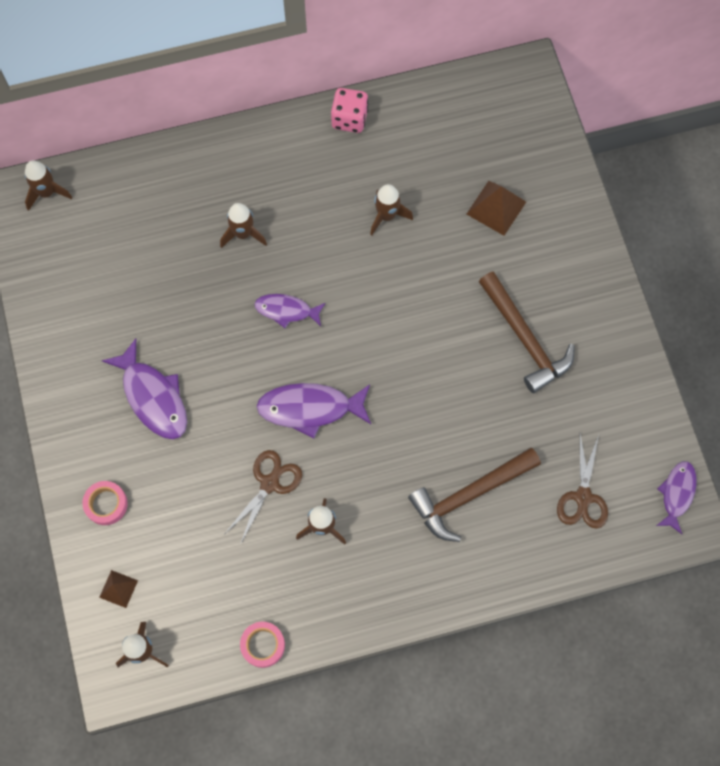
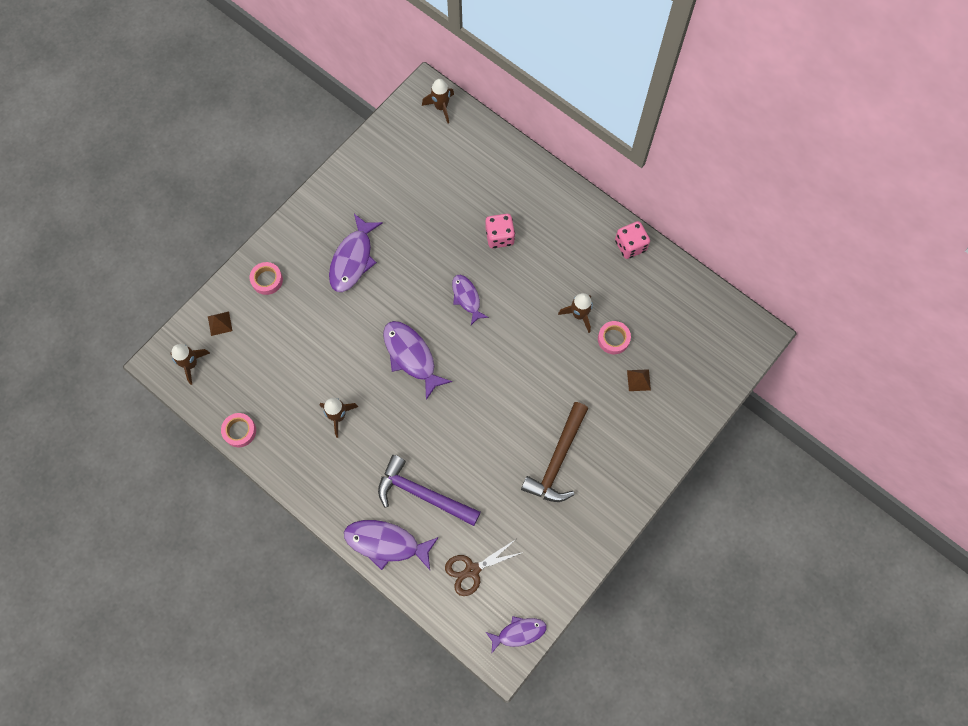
camera: 55 degrees right, 0 degrees up
(243, 234) = (499, 237): brown rocket -> pink dice
(270, 483) = (345, 365): brown scissors -> none
(436, 201) = (613, 339): none -> pink tape
(469, 495) = (422, 494): brown hammer -> purple hammer
(496, 207) = (638, 380): brown pyramid -> brown pyramid, size x0.60
(497, 566) = (386, 543): none -> purple fish

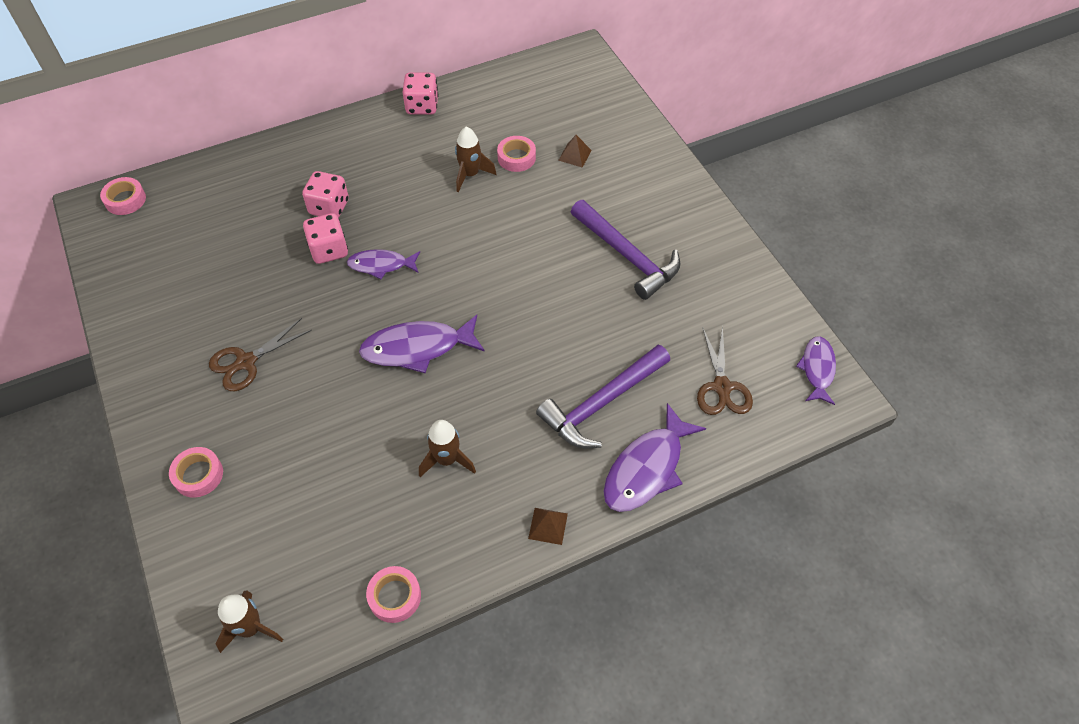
camera: 65 degrees left, 15 degrees down
(220, 323) = (217, 563): brown pyramid -> brown pyramid (548, 526)
(353, 259) = (246, 362): purple fish -> brown scissors
(441, 107) = (125, 200): brown rocket -> pink tape
(463, 258) = (329, 250): none -> pink dice
(557, 460) = (627, 256): brown hammer -> purple hammer

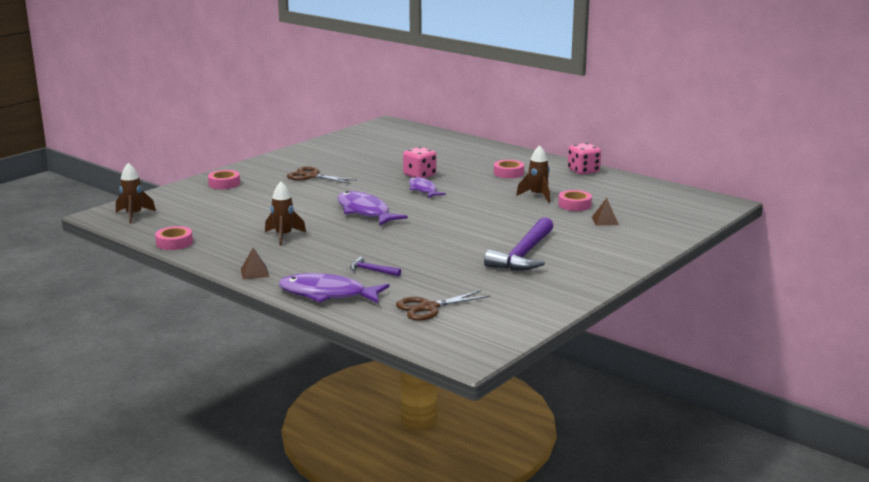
camera: 65 degrees right, 35 degrees down
(125, 200) = (400, 127): pink tape -> pink tape (508, 173)
(329, 207) = (455, 168): pink dice -> none
(602, 403) = (372, 270): purple hammer -> purple hammer, size x0.44
(817, 369) = (487, 341): purple fish -> none

